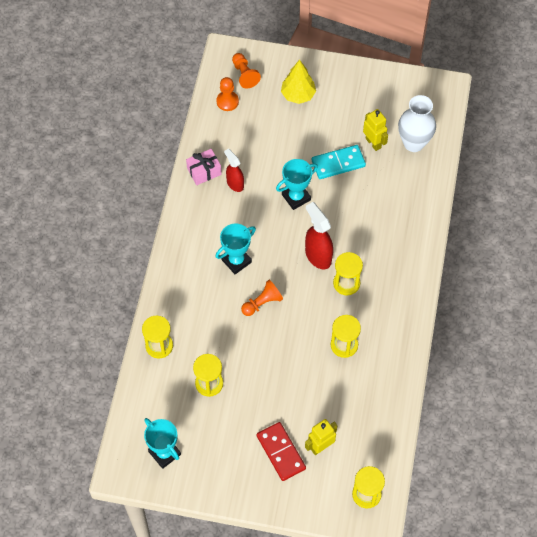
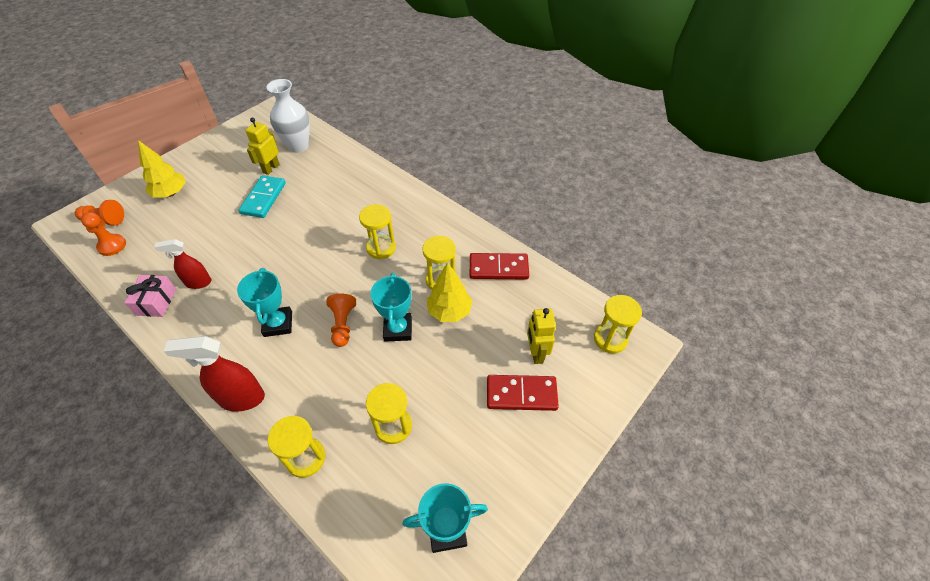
camera: 60 degrees left, 10 degrees down
(296, 197) = (263, 242): turquoise trophy -> turquoise trophy (398, 329)
(318, 256) = (335, 255): red spray bottle -> red spray bottle (241, 398)
(319, 367) = (449, 311): none -> yellow tree
(373, 143) = (271, 168): yellow robot -> yellow robot turned 60 degrees counterclockwise
(383, 381) = (498, 268): none -> red domino

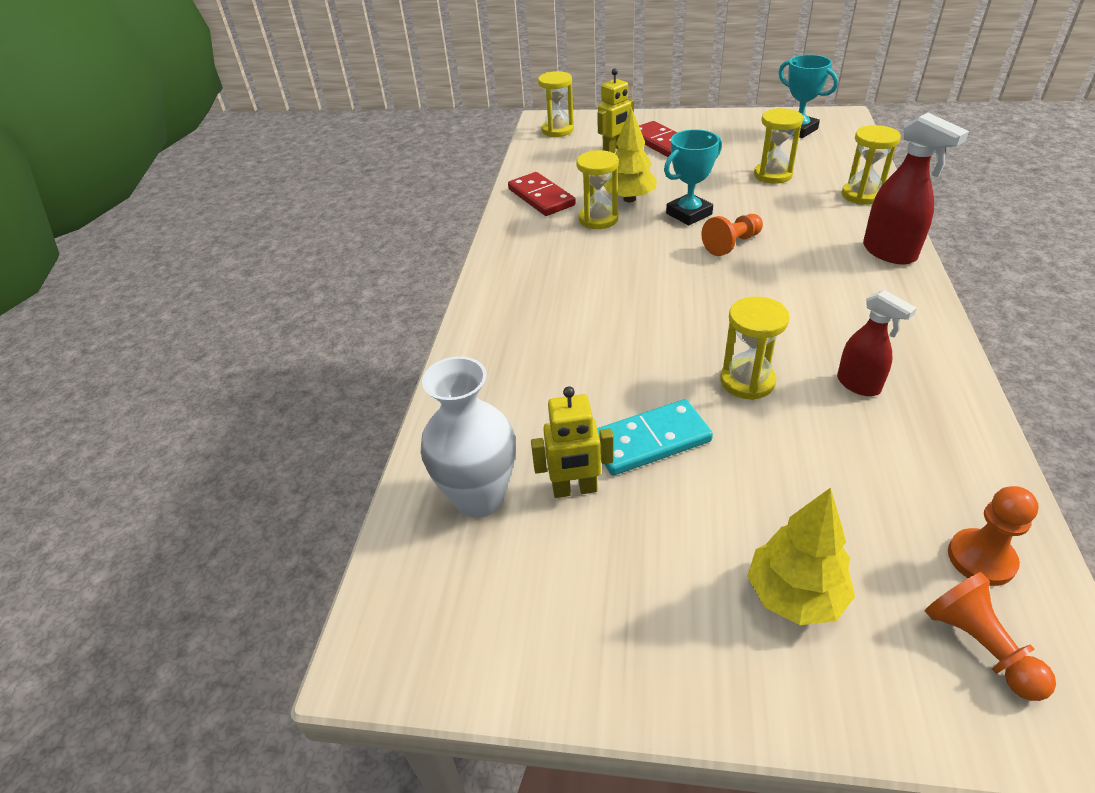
camera: 120 degrees left, 10 degrees down
(156, 302) = (937, 400): pink gift -> none
(278, 324) = (796, 282): turquoise trophy -> none
(381, 248) = (604, 275): yellow hourglass -> yellow hourglass (747, 381)

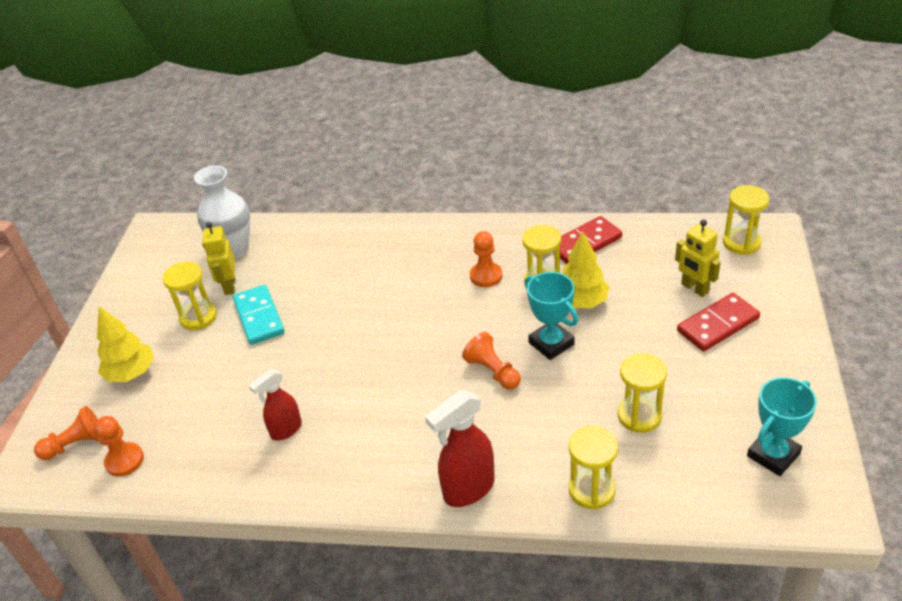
camera: 90 degrees right, 0 degrees up
(583, 252) = (486, 276): none -> orange pawn
(747, 381) = (303, 367): yellow hourglass -> yellow hourglass (198, 317)

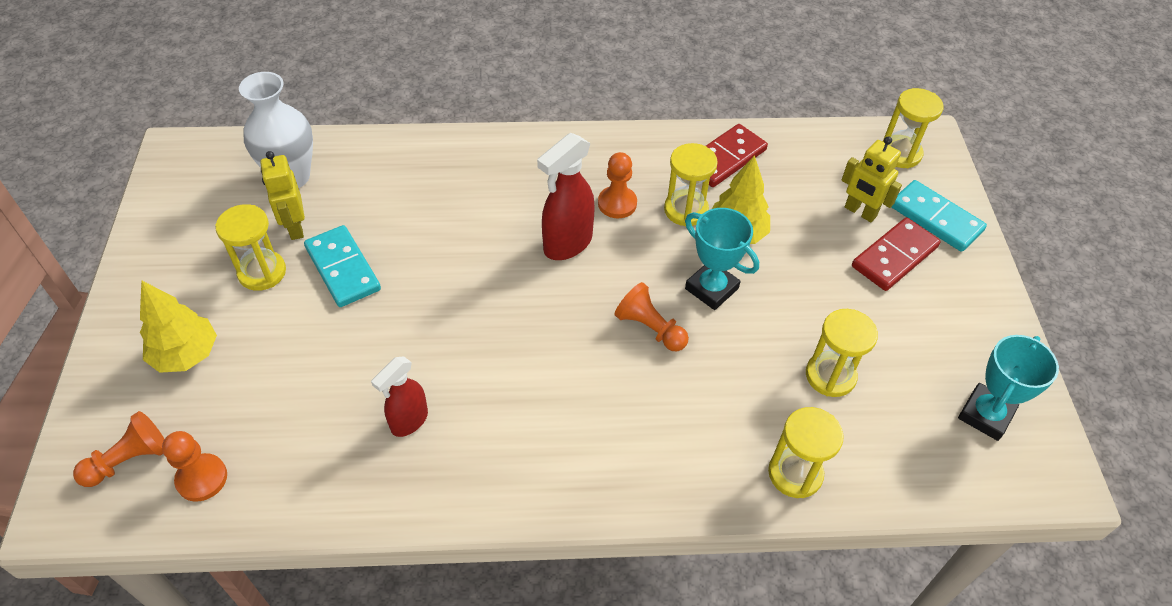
camera: 15 degrees left, 10 degrees up
(468, 489) = (651, 484): red spray bottle -> red spray bottle (567, 244)
(762, 295) = (935, 218): none -> turquoise domino

